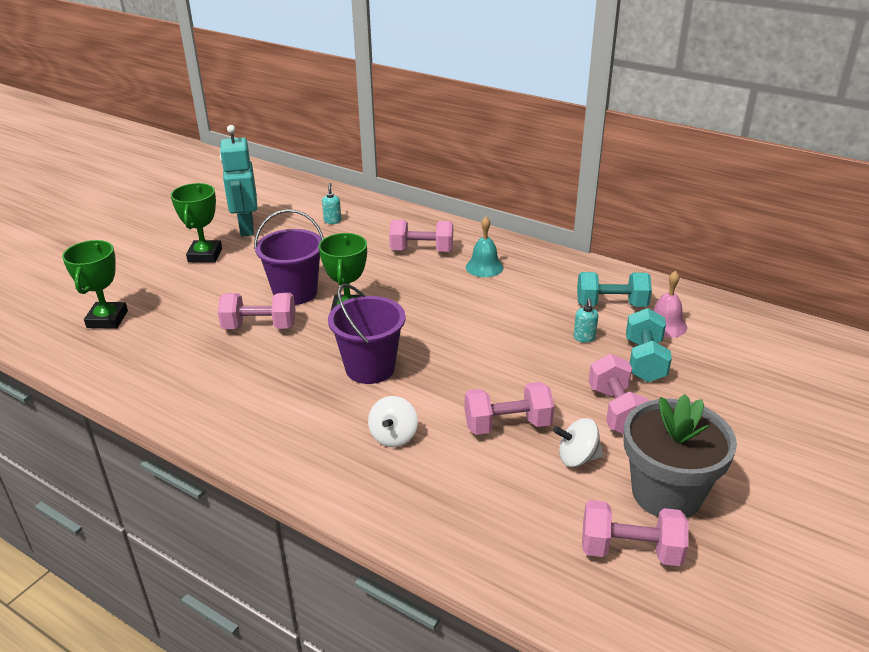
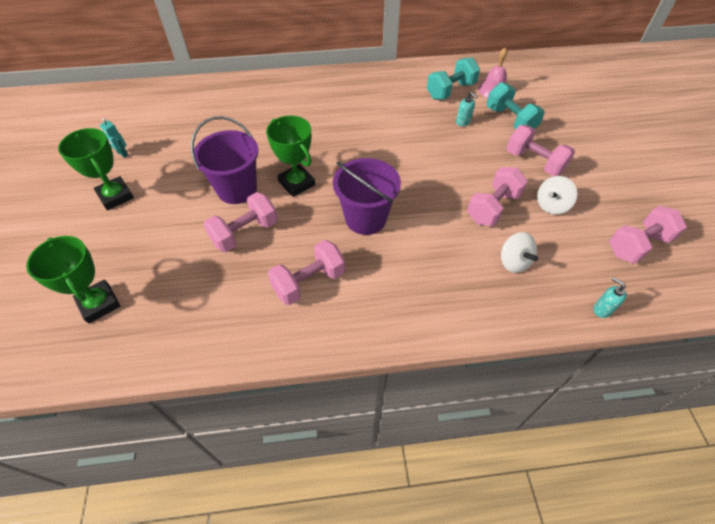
camera: 40 degrees left, 20 degrees up
(246, 228) = (122, 154): turquoise robot -> turquoise robot, size x0.41
(332, 221) = (190, 114): turquoise soap dispenser -> turquoise soap dispenser (602, 309)
(393, 436) = (441, 259): white spinning top -> white spinning top (513, 262)
(422, 250) = (288, 107): pink dumbbell -> pink dumbbell (309, 282)
(484, 267) = (346, 100): turquoise bell -> none
(666, 493) = (613, 199): grey flower pot -> none

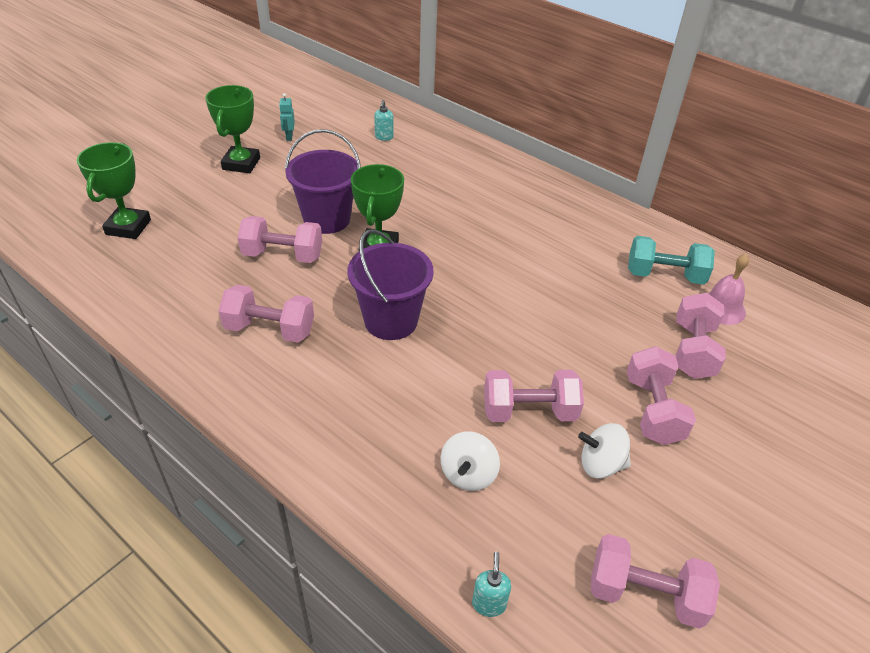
camera: 45 degrees right, 10 degrees down
(463, 122) = (629, 313): turquoise soap dispenser -> turquoise soap dispenser (384, 137)
(510, 120) = (692, 350): turquoise dumbbell -> pink dumbbell

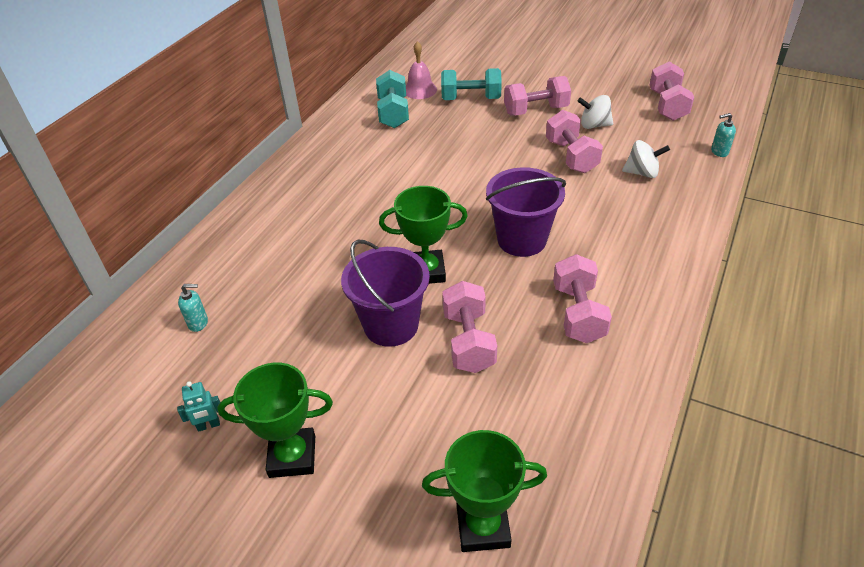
camera: 100 degrees left, 0 degrees up
(600, 464) = (594, 125): white spinning top -> white spinning top turned 105 degrees clockwise
(692, 350) = (471, 99): pink dumbbell -> turquoise dumbbell

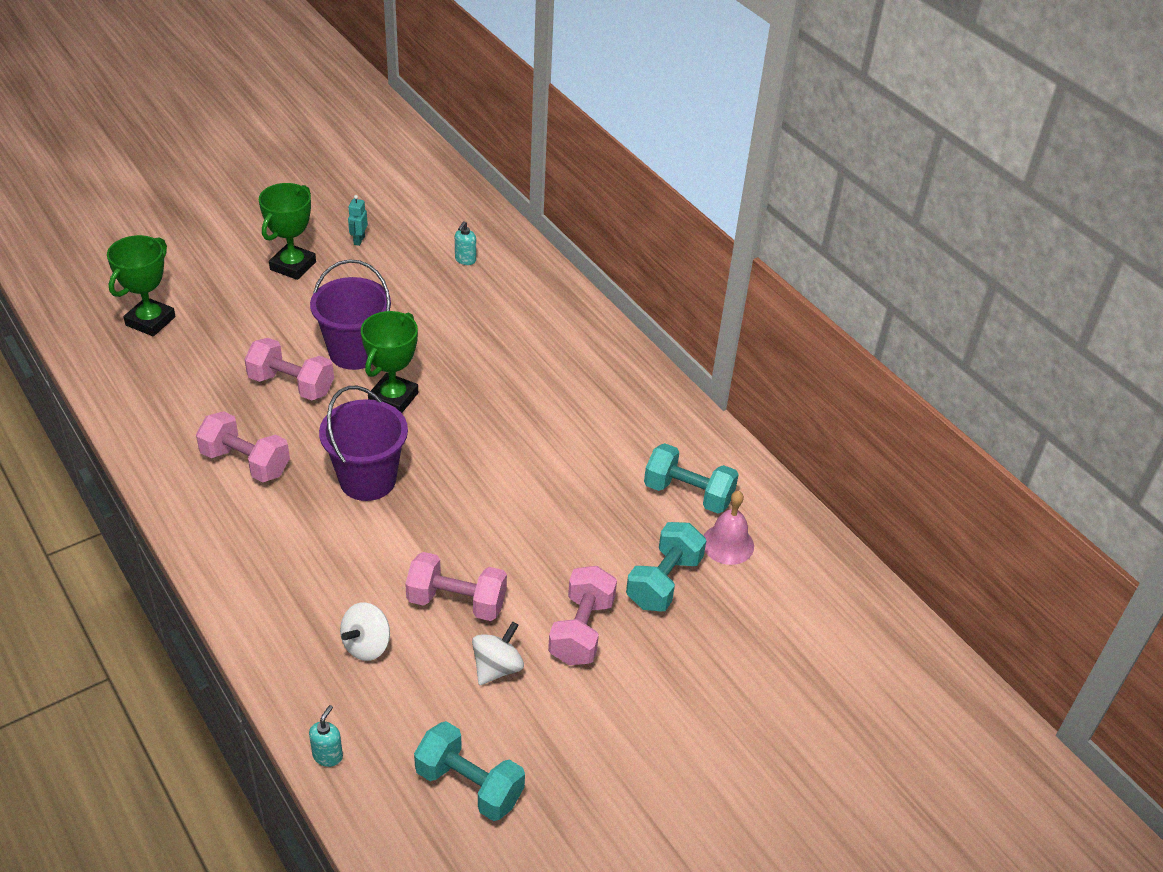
camera: 115 degrees right, 0 degrees up
(667, 105) = (469, 785): pink dumbbell -> turquoise dumbbell

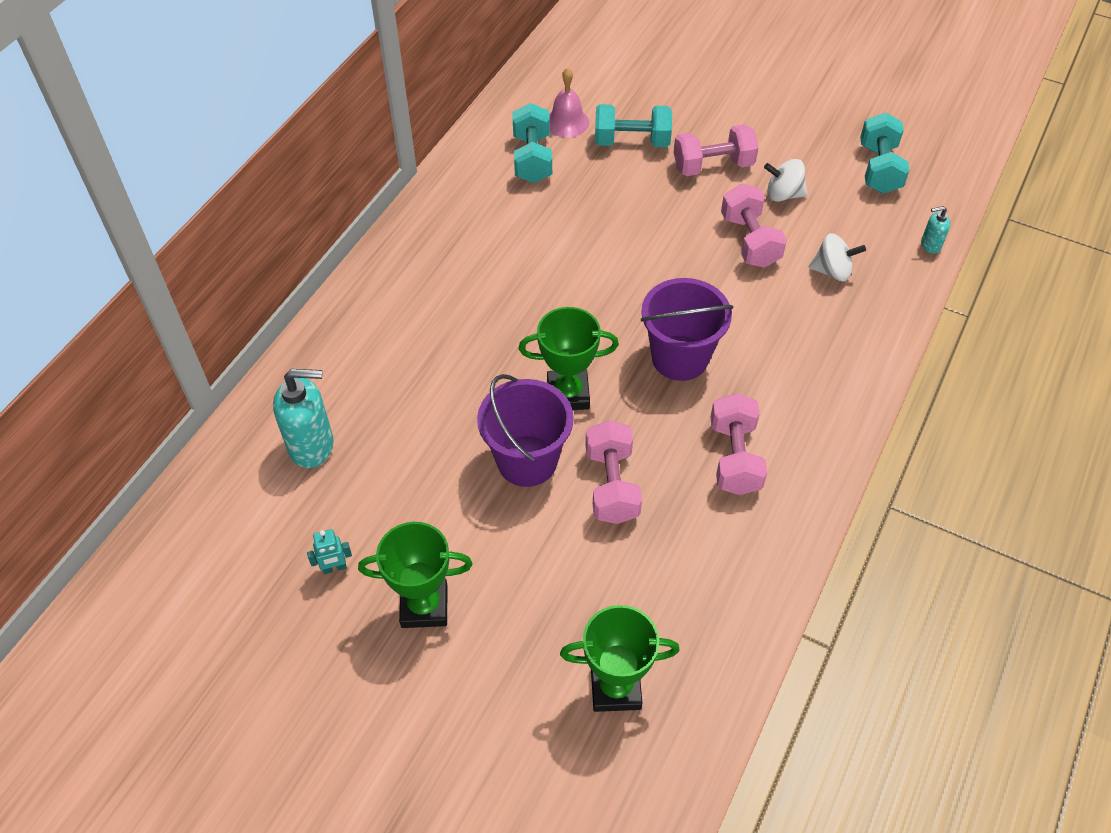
camera: 115 degrees left, 10 degrees up
(465, 260) = (312, 446): turquoise soap dispenser -> turquoise soap dispenser, size x2.04

